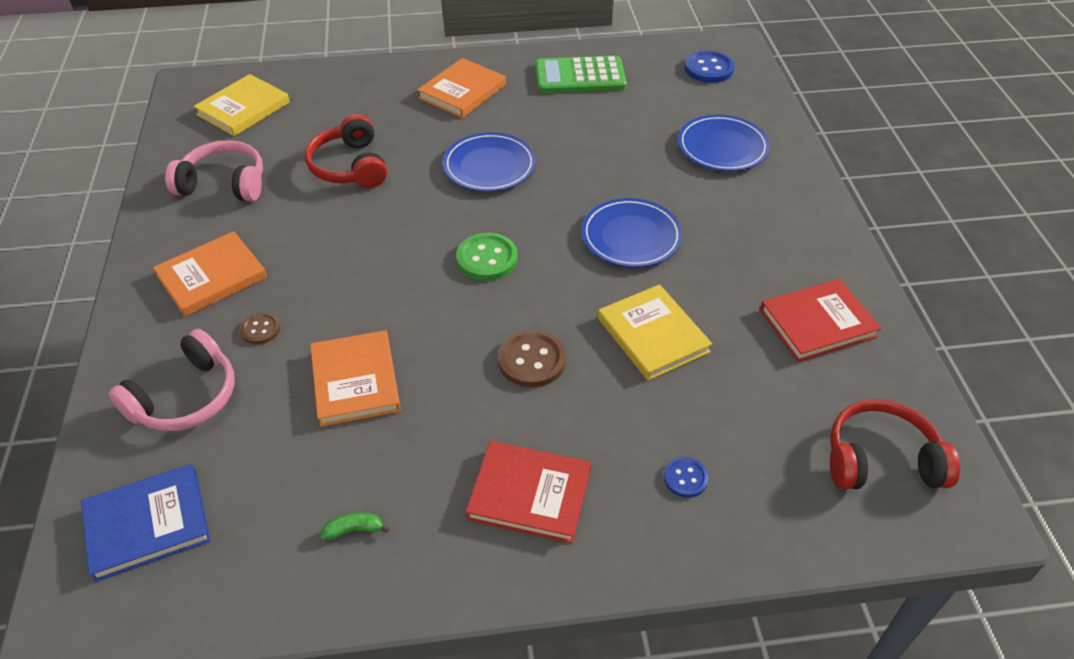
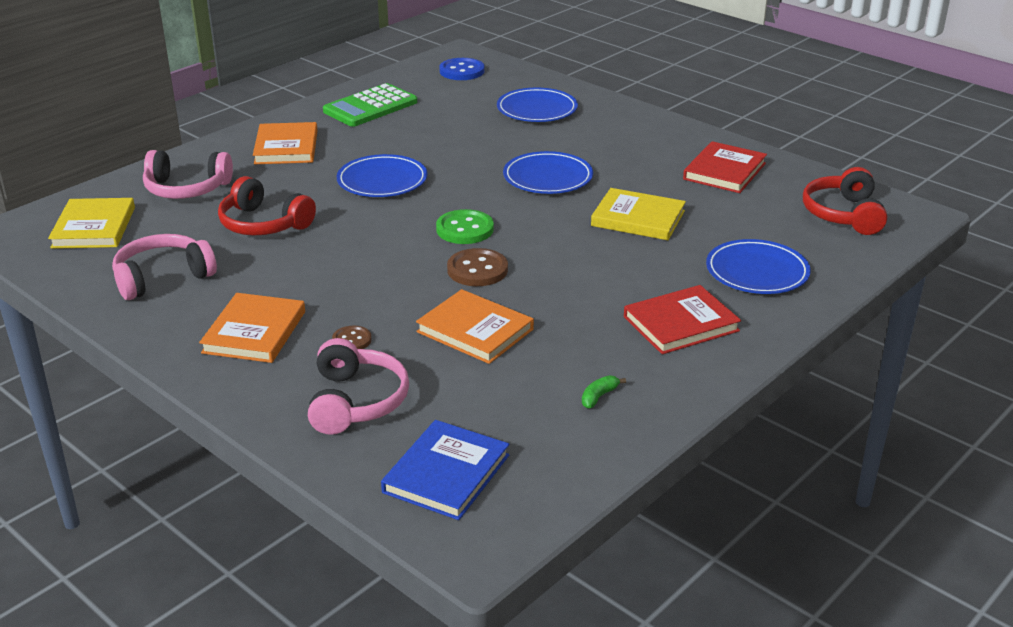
camera: 40 degrees left, 15 degrees down
(344, 101) = (186, 189): none -> pink headphones
(531, 360) = (581, 264): brown button -> brown button (477, 270)
(685, 478) = (757, 272): blue button -> blue plate
(881, 460) = (843, 214): red headphones -> red headphones turned 45 degrees counterclockwise

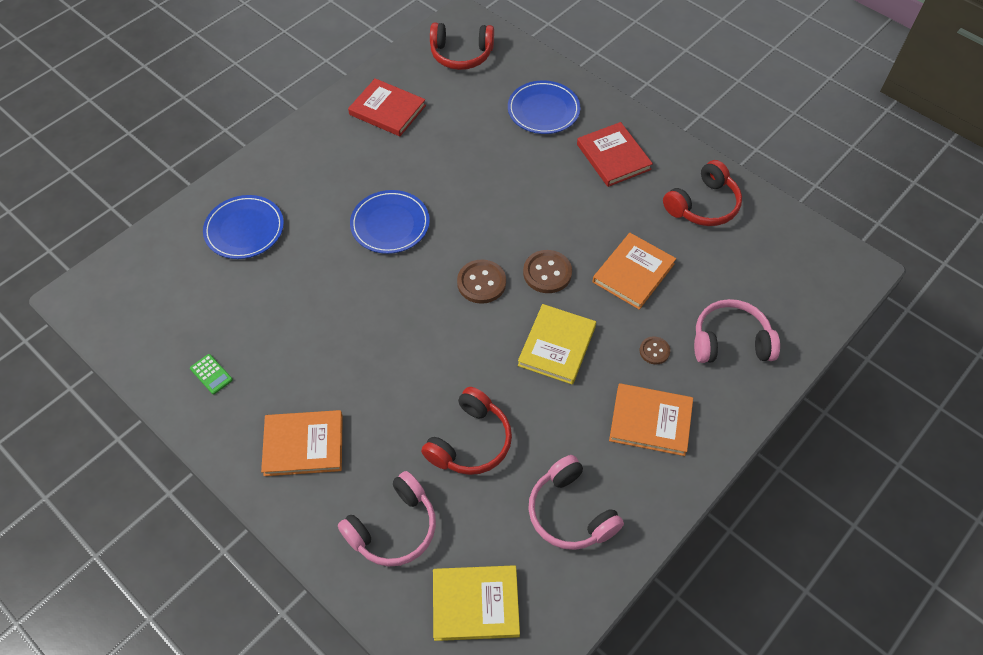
camera: 90 degrees left, 25 degrees up
(186, 189) = (393, 528): pink headphones -> pink headphones turned 45 degrees clockwise
(370, 107) = (211, 374): green calculator -> green calculator, size x0.44
(382, 181) = (387, 350): blue plate -> none
(446, 474) = (796, 285): blue book -> none
(462, 71) = (131, 293): blue button -> none
(465, 229) = (481, 283): green button -> brown button
(598, 397) = (703, 205): green banana -> red headphones
(638, 218) = (465, 169): yellow book -> yellow book (557, 346)

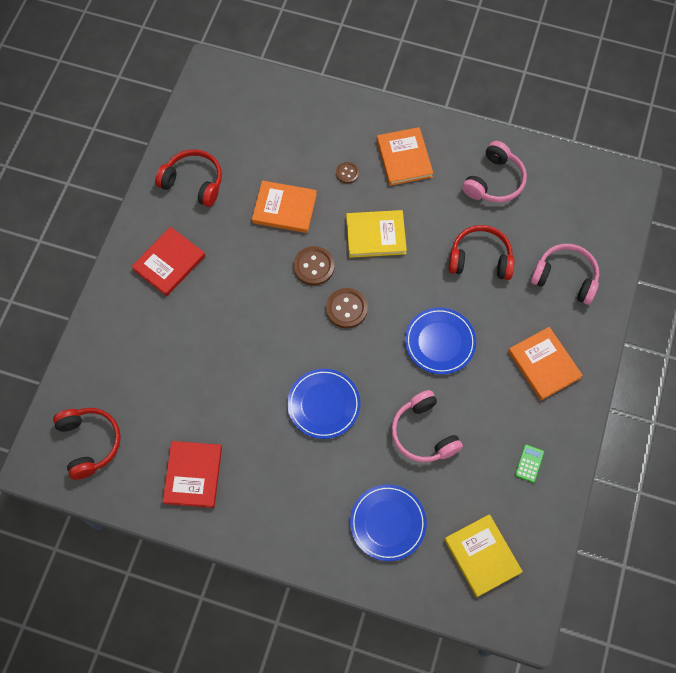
camera: 115 degrees left, 10 degrees up
(475, 604) = (582, 210): yellow book -> yellow book (482, 556)
(543, 110) = (136, 338): blue plate -> blue plate (440, 342)
(730, 341) = (314, 130): pink headphones -> pink headphones (423, 433)

